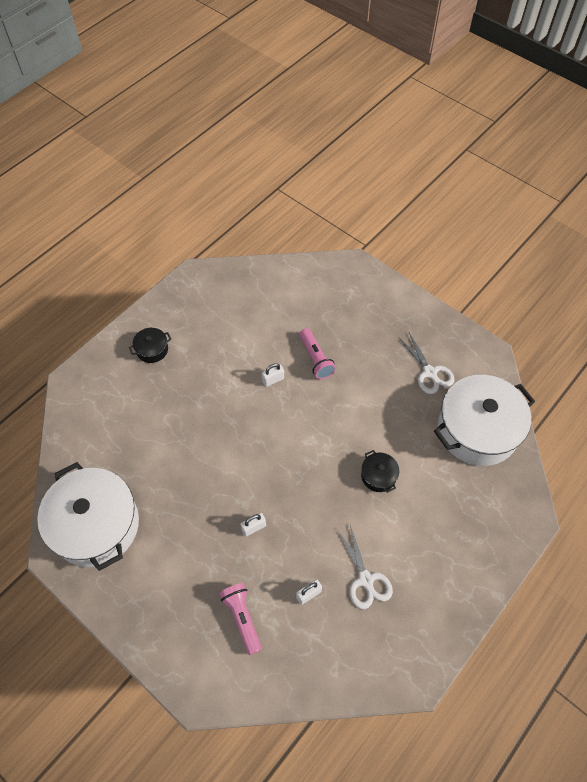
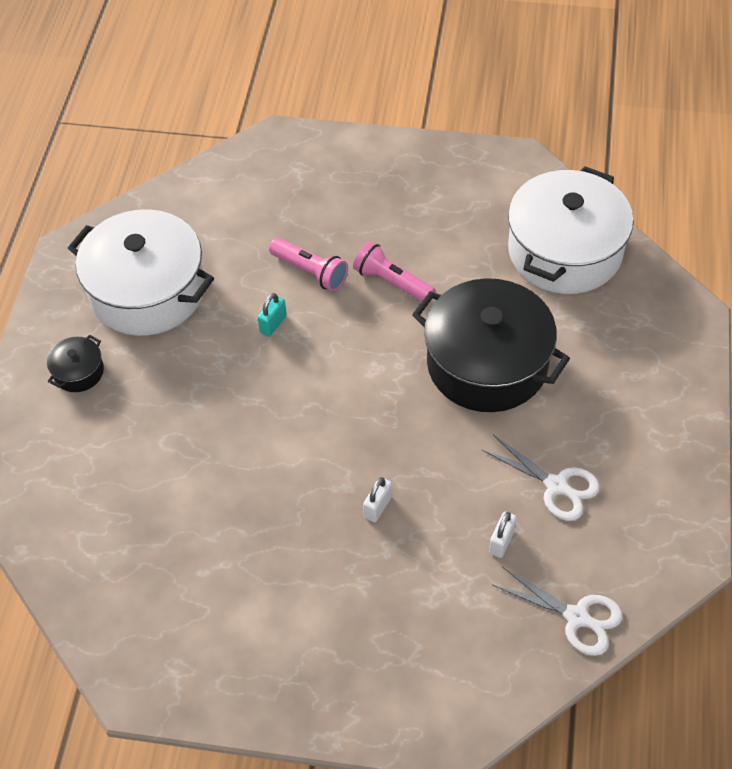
camera: 30 degrees left, 5 degrees down
(96, 525) = (165, 623): white pot -> white pot (147, 291)
(242, 618) = (441, 616): pink flashlight -> pink flashlight (391, 282)
(273, 380) = (273, 324): white padlock -> turquoise padlock
(378, 476) = (487, 364): black pot -> black pot, size x2.37
(430, 373) = (463, 216): white scissors -> white scissors (577, 617)

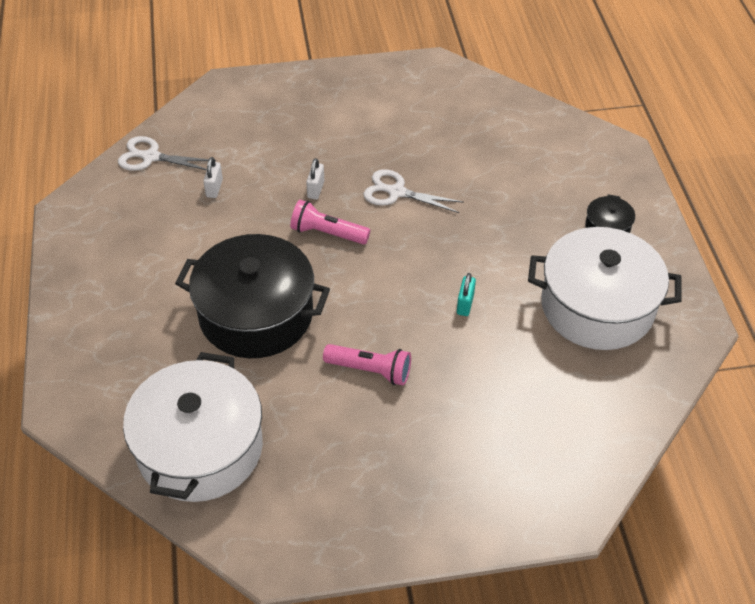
camera: 160 degrees right, 5 degrees down
(310, 271) = (454, 362): pink flashlight -> pink flashlight (327, 233)
(557, 486) = (177, 233): white scissors -> white scissors (396, 192)

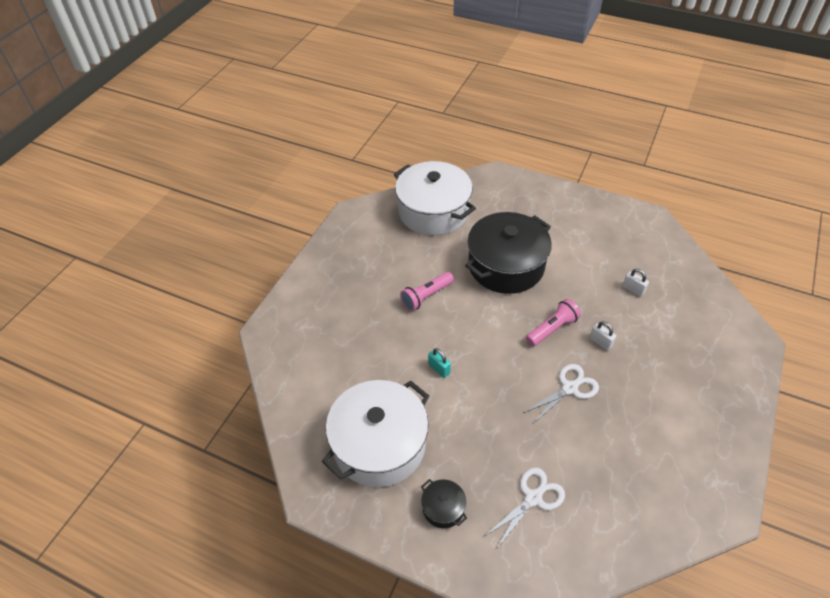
camera: 125 degrees right, 0 degrees up
(150, 157) = (685, 270): white scissors -> white scissors (533, 498)

